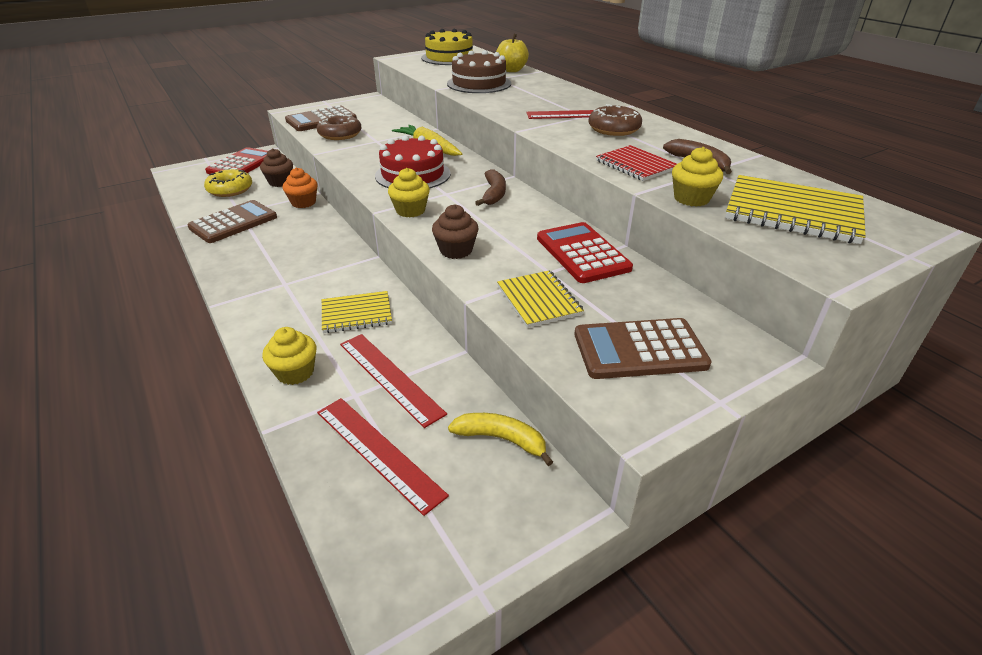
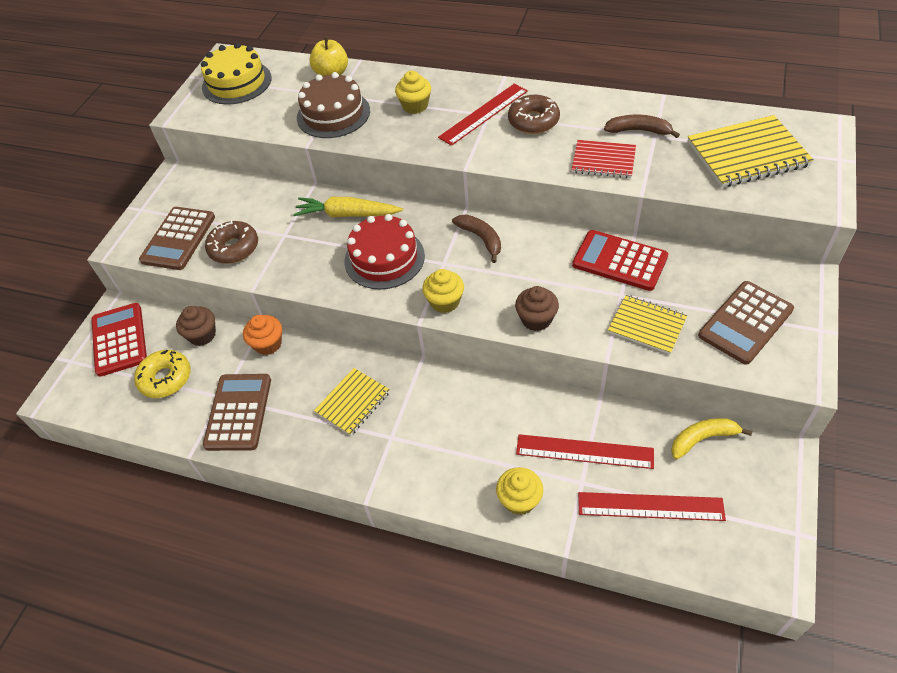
camera: 35 degrees left, 15 degrees up
(356, 314) = (488, 420): yellow notebook -> yellow notebook (353, 402)
(691, 199) = (680, 178): yellow cupcake -> yellow cupcake (415, 106)

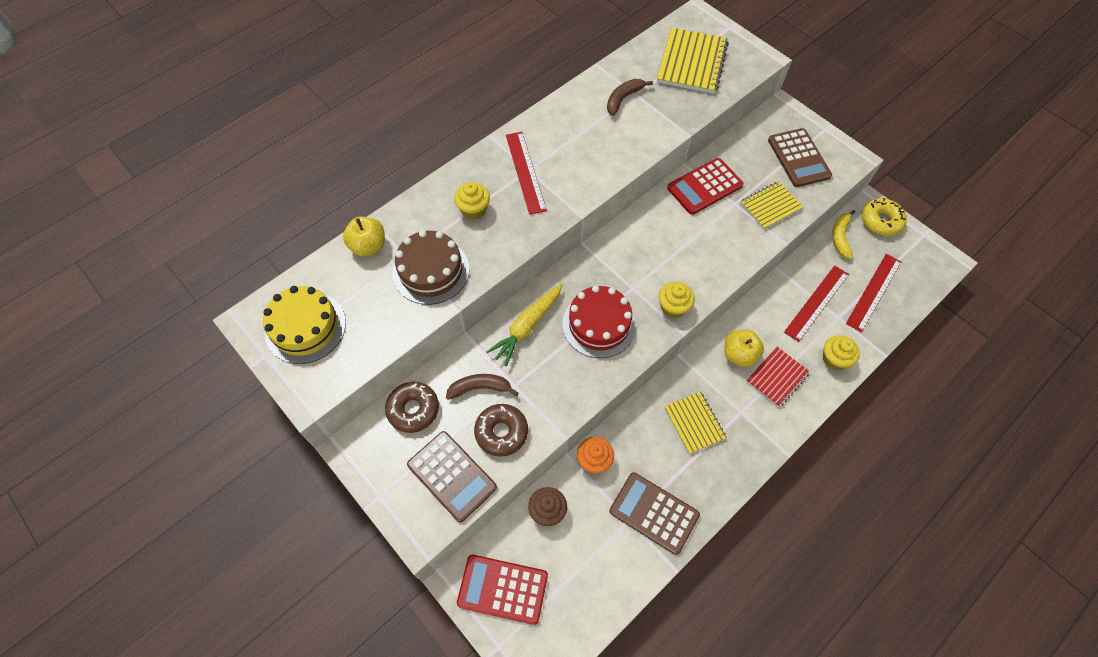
camera: 65 degrees left, 10 degrees up
(165, 378) = (579, 561): yellow donut -> yellow donut (881, 221)
(459, 406) = (739, 355): none -> yellow apple
(481, 239) = (624, 252): brown banana -> brown banana (480, 388)
(533, 121) = (561, 148): brown donut -> brown donut (413, 409)
(536, 319) = (726, 261): brown cupcake -> none
(603, 160) = (639, 134): red notebook -> red notebook (777, 377)

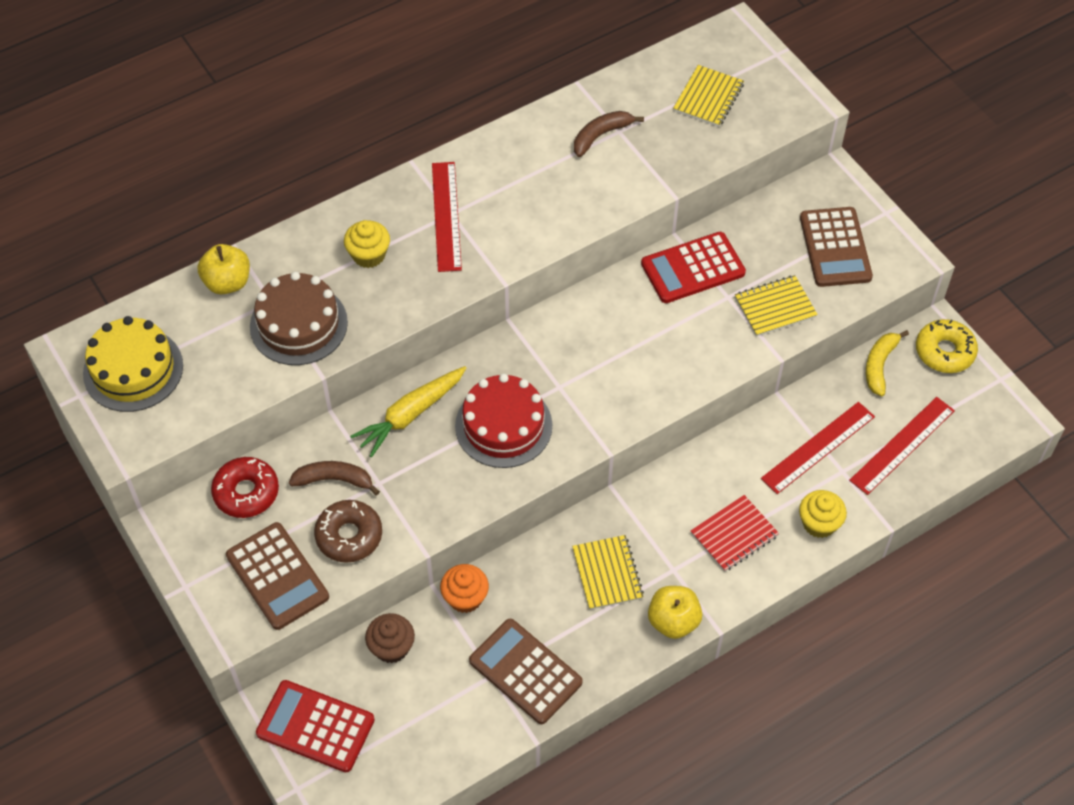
camera: 10 degrees right, 5 degrees down
(413, 409) = (246, 492): brown donut -> red donut
(673, 307) = (606, 418): yellow cupcake -> none
(691, 63) = (708, 97): yellow notebook -> yellow notebook, size x0.62
(739, 355) = (691, 498): yellow apple -> yellow apple (673, 621)

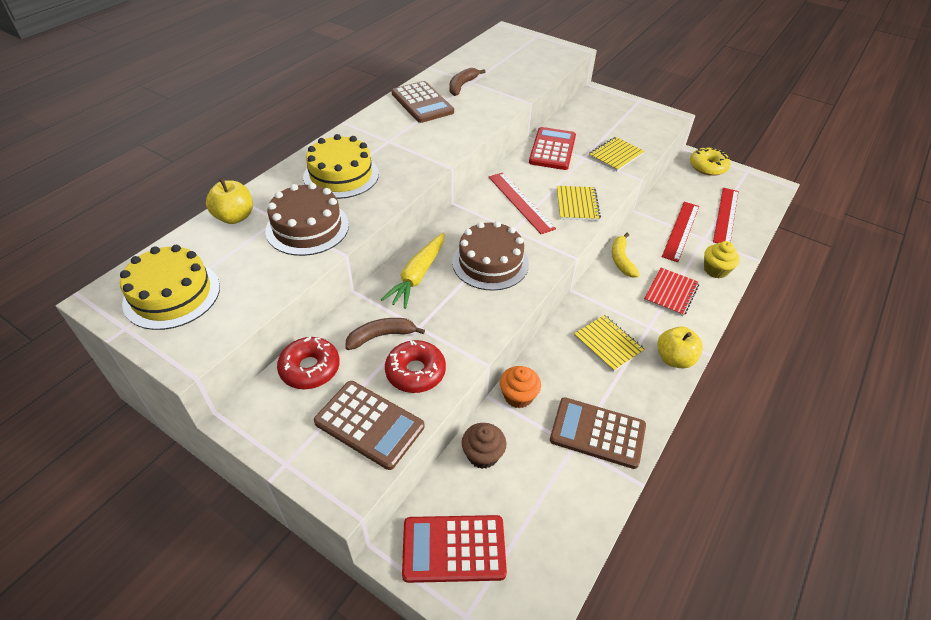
camera: 25 degrees left, 10 degrees down
(349, 536) = (415, 372): brown donut -> red donut
(368, 255) = (341, 175): yellow cupcake -> yellow cake
(446, 216) = (385, 143): red ruler -> red ruler (520, 202)
(503, 425) = (490, 262): red cake -> brown cake
(693, 268) = (552, 149): red calculator -> red calculator turned 150 degrees clockwise
(708, 97) = (513, 58): yellow notebook -> yellow notebook (577, 204)
(835, 248) = (625, 121): brown calculator -> brown calculator (422, 103)
(879, 365) = (679, 182): yellow banana -> yellow banana (621, 260)

